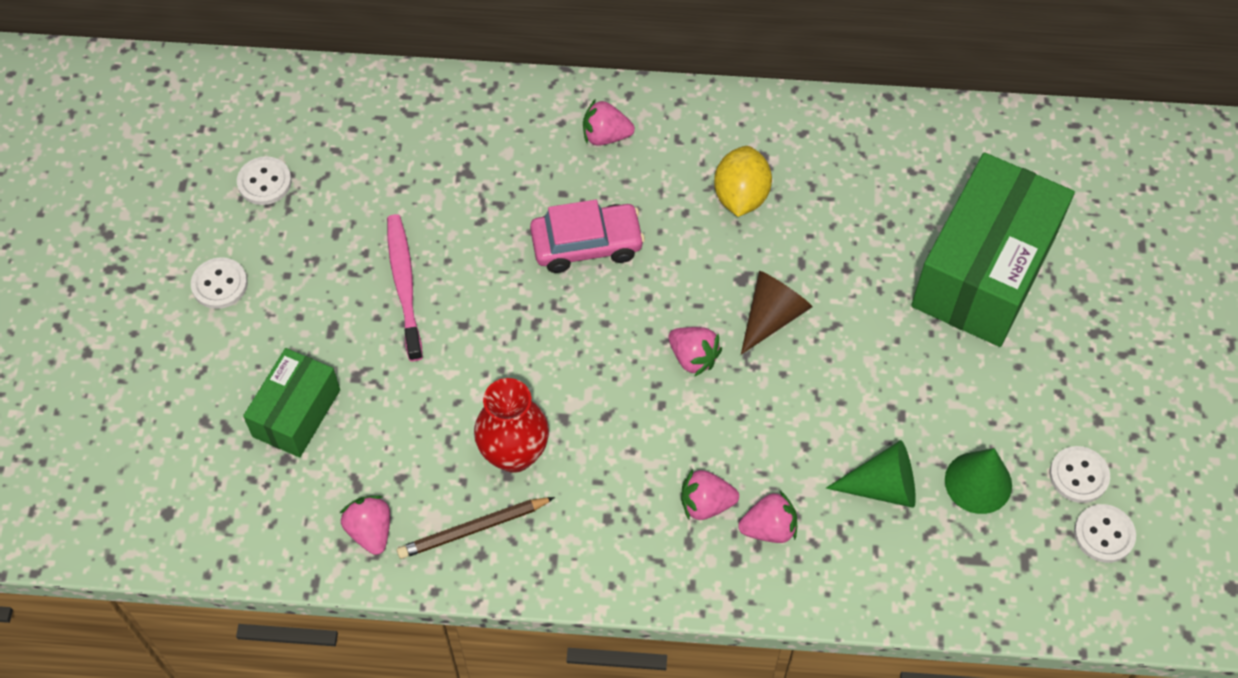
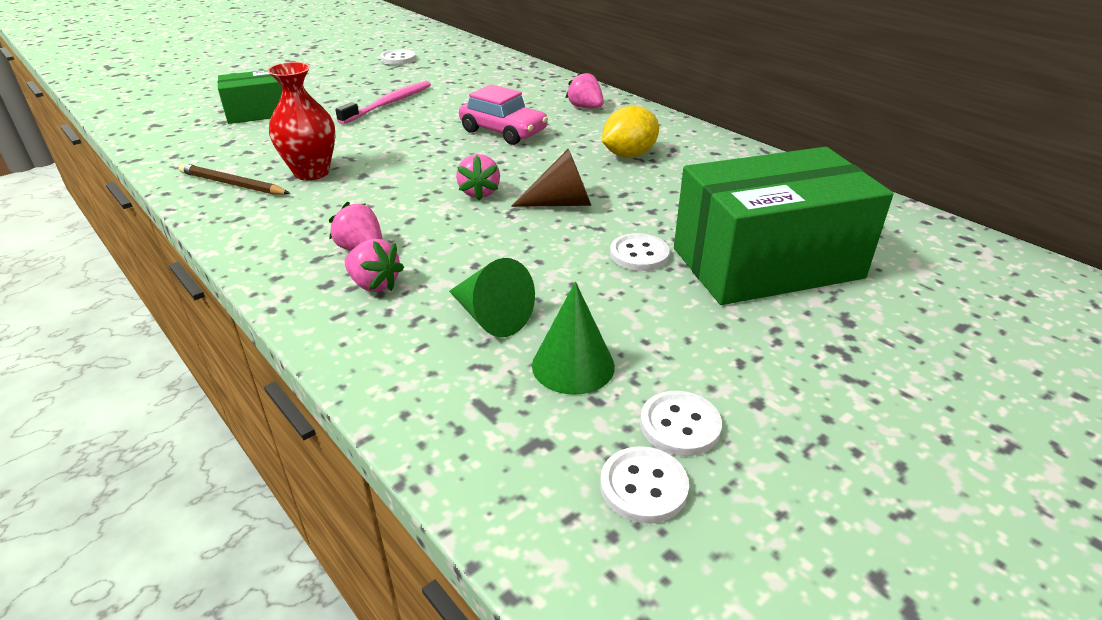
camera: 45 degrees right, 25 degrees down
(219, 284) = (319, 72): white button -> white button (639, 254)
(370, 531) = (194, 158): pink strawberry -> none

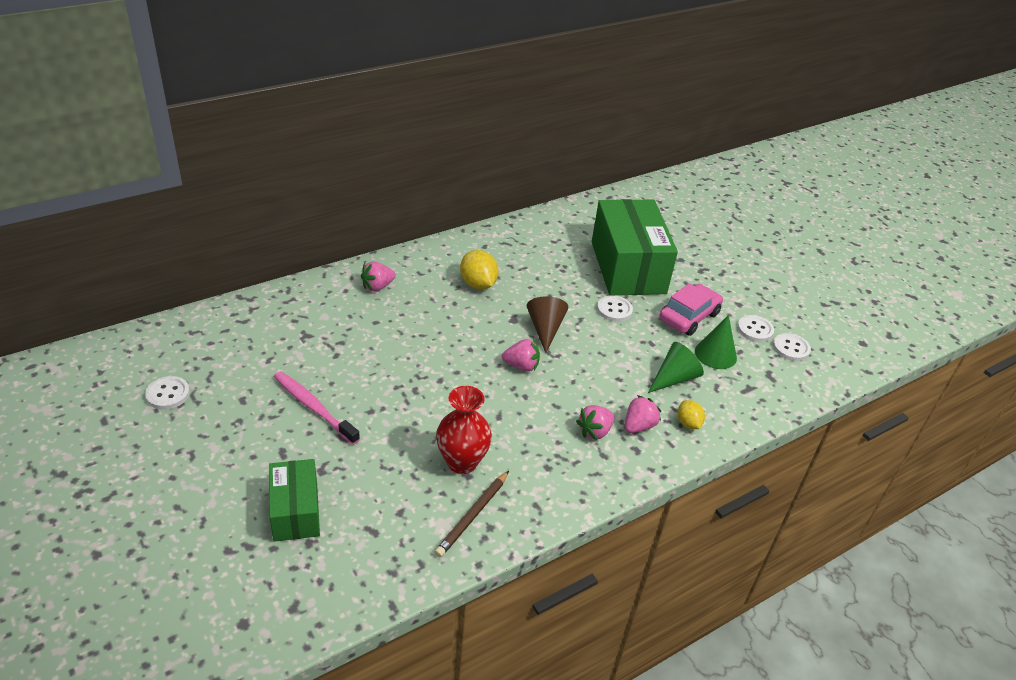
camera: 85 degrees left, 5 degrees up
(383, 332) = (688, 423): none -> yellow lemon
(503, 131) = (412, 339): pink car -> pink car (688, 317)

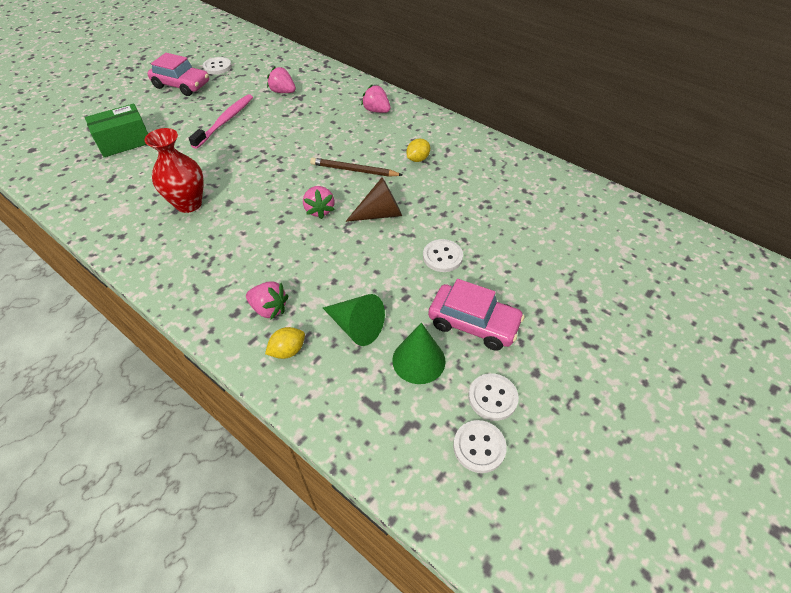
camera: 75 degrees right, 10 degrees up
(189, 437) = (182, 85): none -> pink car
(472, 516) = (131, 223): brown pencil -> brown pencil (354, 170)
(478, 284) = (417, 159): yellow lemon -> yellow lemon, size x0.61
(595, 431) = (250, 277): pink strawberry -> pink strawberry (283, 92)
(628, 267) = (526, 254): green box -> none

